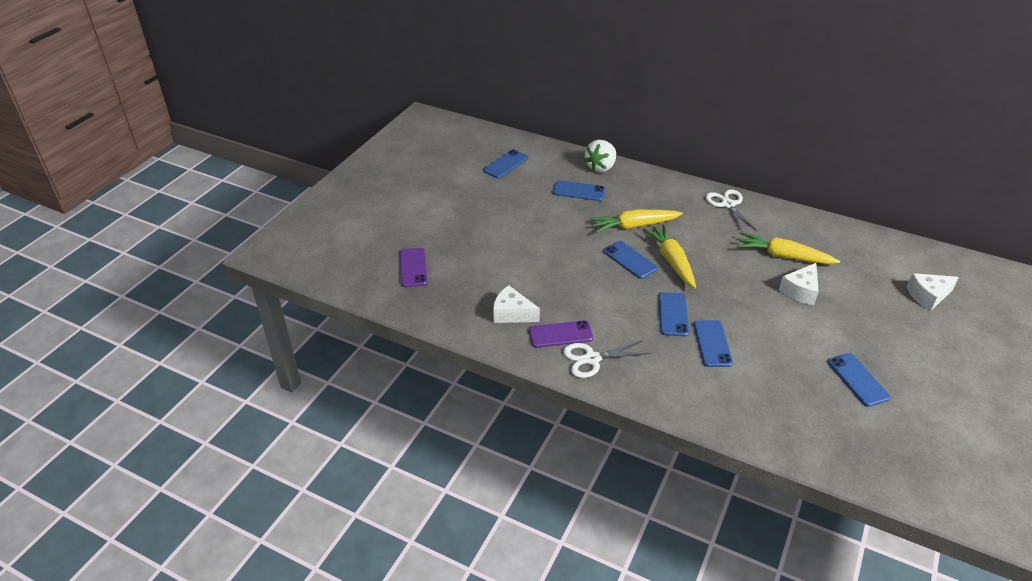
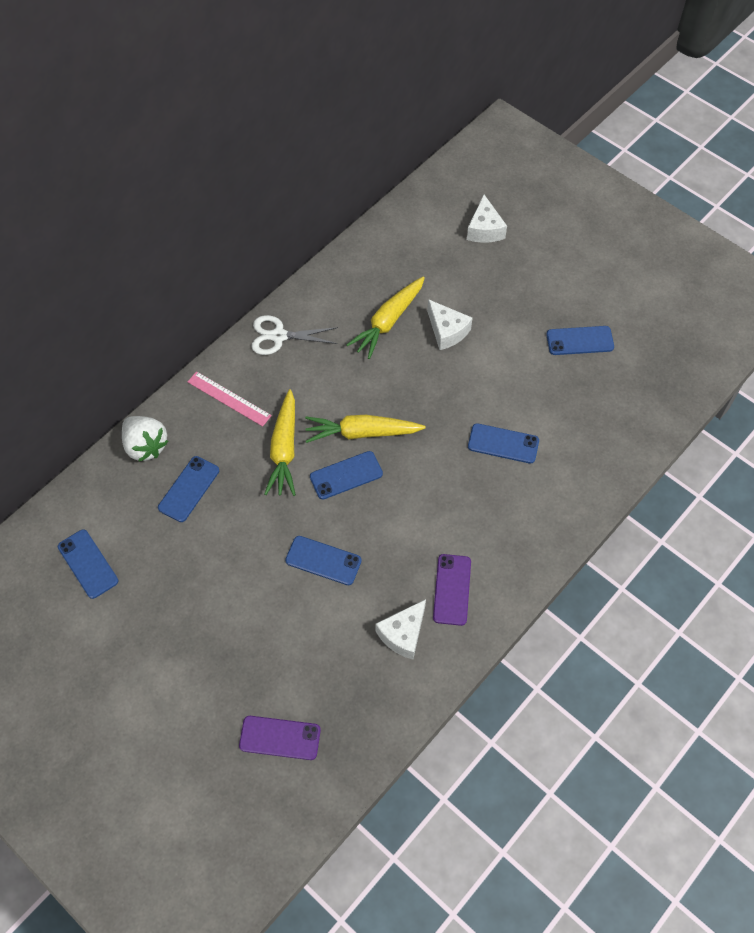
camera: 75 degrees left, 20 degrees up
(592, 359) = (498, 568): white scissors -> none
(659, 193) = (229, 399): none -> pink ruler
(673, 314) = (450, 464): blue phone -> blue phone (323, 560)

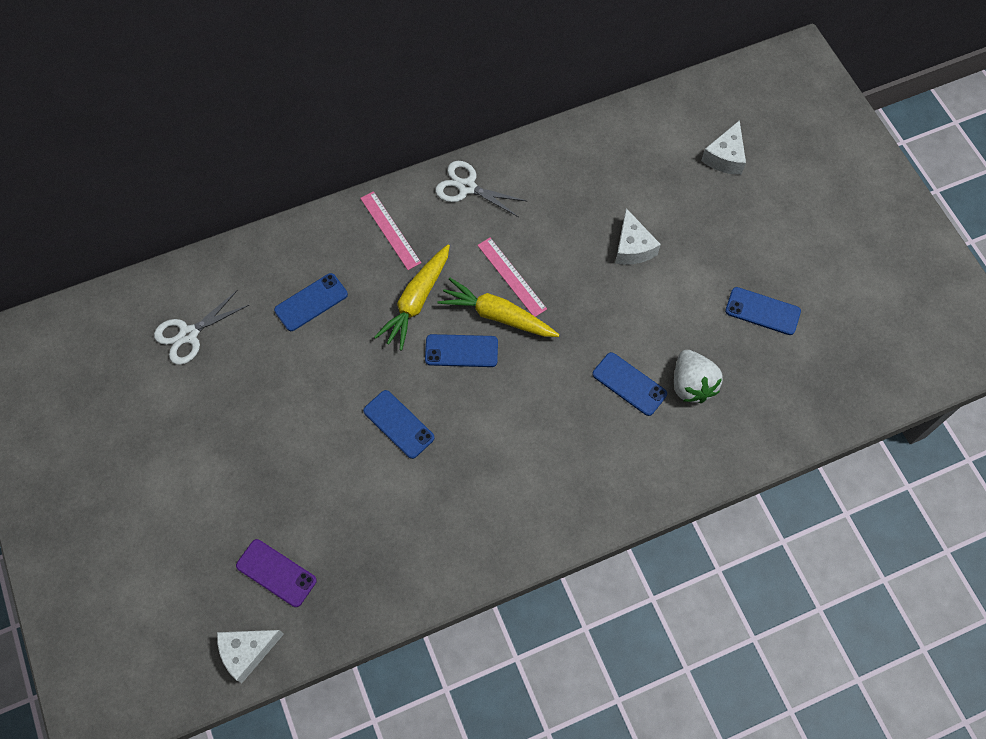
camera: 25 degrees right, 5 degrees up
(88, 564) = (189, 334): blue phone -> white scissors
(146, 446) = (293, 245): white strawberry -> white strawberry (691, 384)
(357, 396) = (511, 277): none -> pink ruler
(388, 322) = (579, 214): yellow carrot -> none
(403, 634) = (436, 528): white cheese -> white cheese (247, 652)
(452, 589) = (504, 506): purple phone -> none

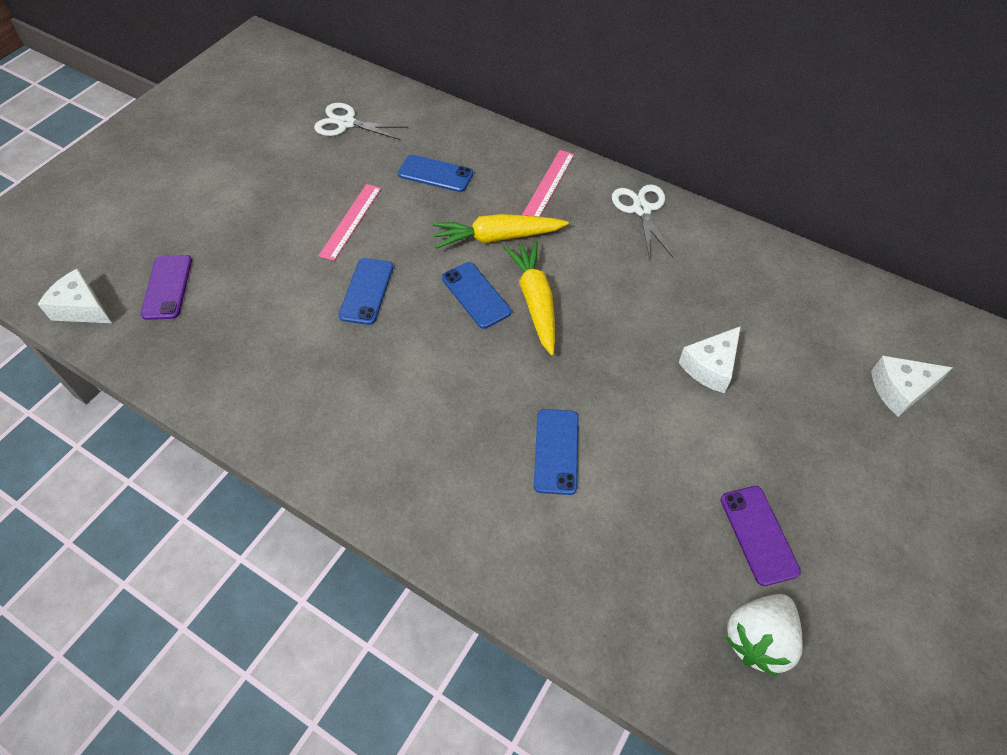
camera: 55 degrees right, 10 degrees down
(511, 277) = (584, 289): pink ruler -> pink ruler (350, 221)
(691, 384) = (606, 512): white strawberry -> white strawberry (758, 639)
(762, 311) = (758, 535): blue phone -> purple phone

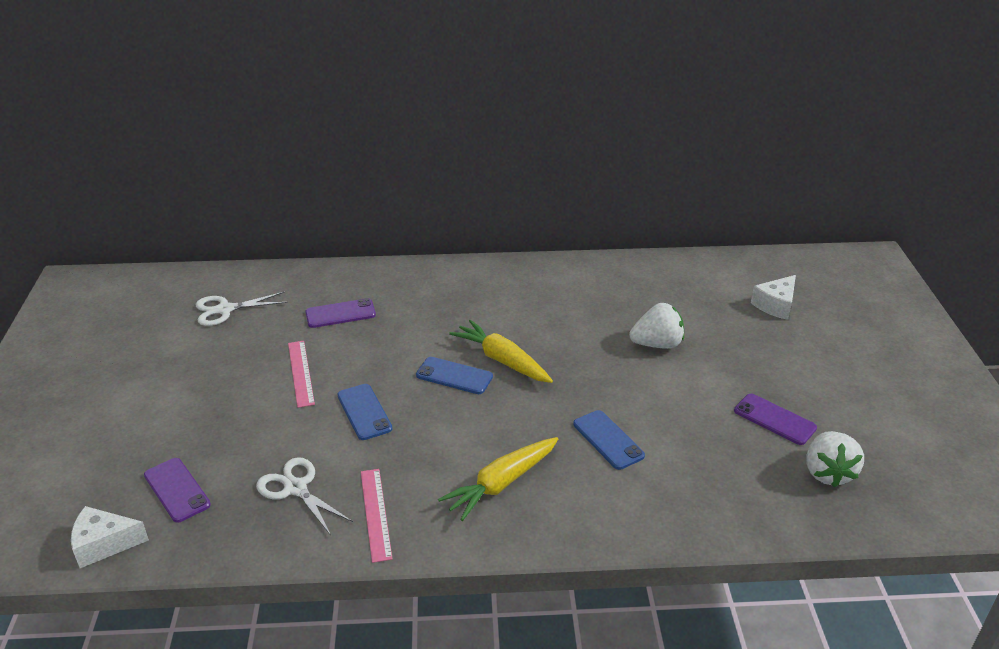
camera: 35 degrees left, 20 degrees down
(435, 174) = (340, 313): blue phone -> purple phone
(497, 237) = (433, 334): yellow carrot -> yellow carrot (501, 484)
(548, 184) = (437, 285): pink ruler -> pink ruler (375, 514)
(641, 209) = (521, 274): white scissors -> white scissors (295, 488)
(710, 367) = (657, 344): white cheese -> white strawberry

